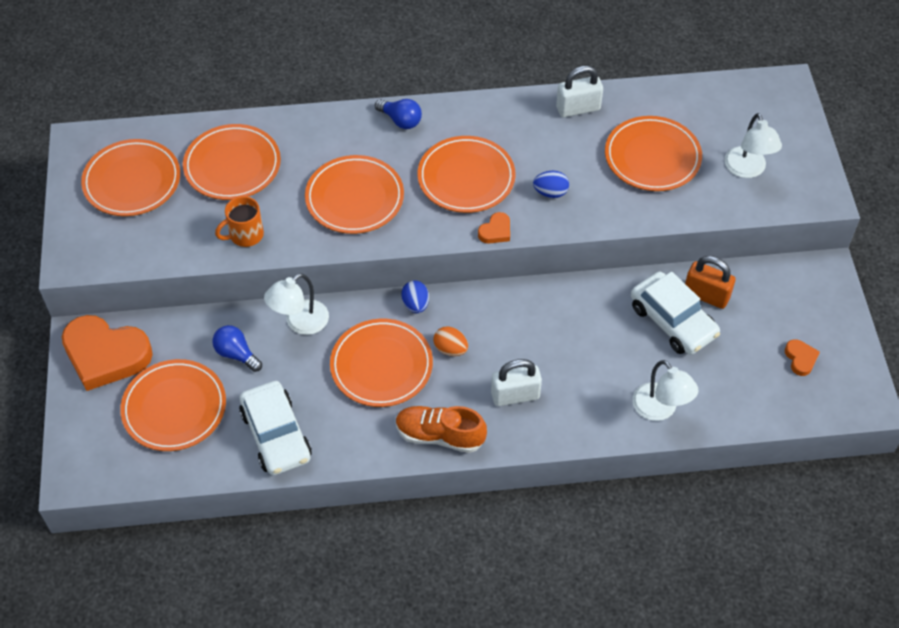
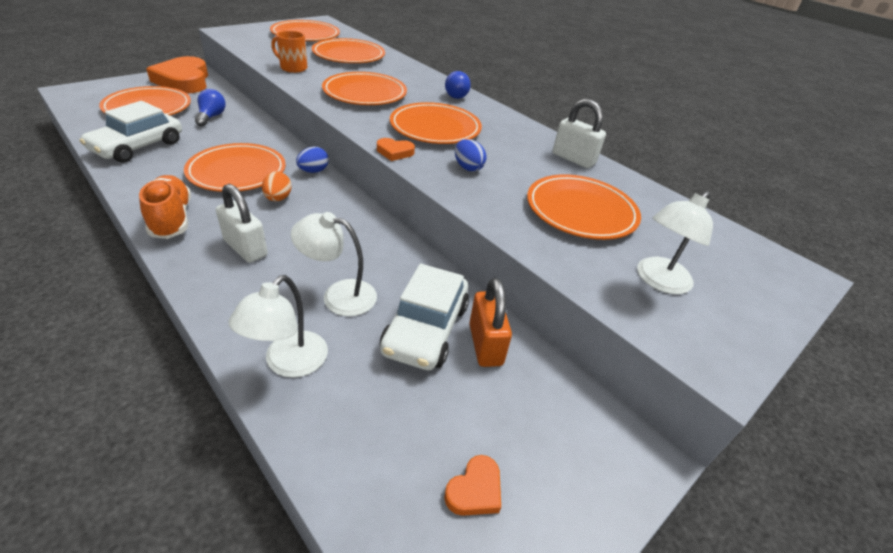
camera: 50 degrees right, 15 degrees down
(300, 323) = (257, 131): white lamp -> white lamp (338, 295)

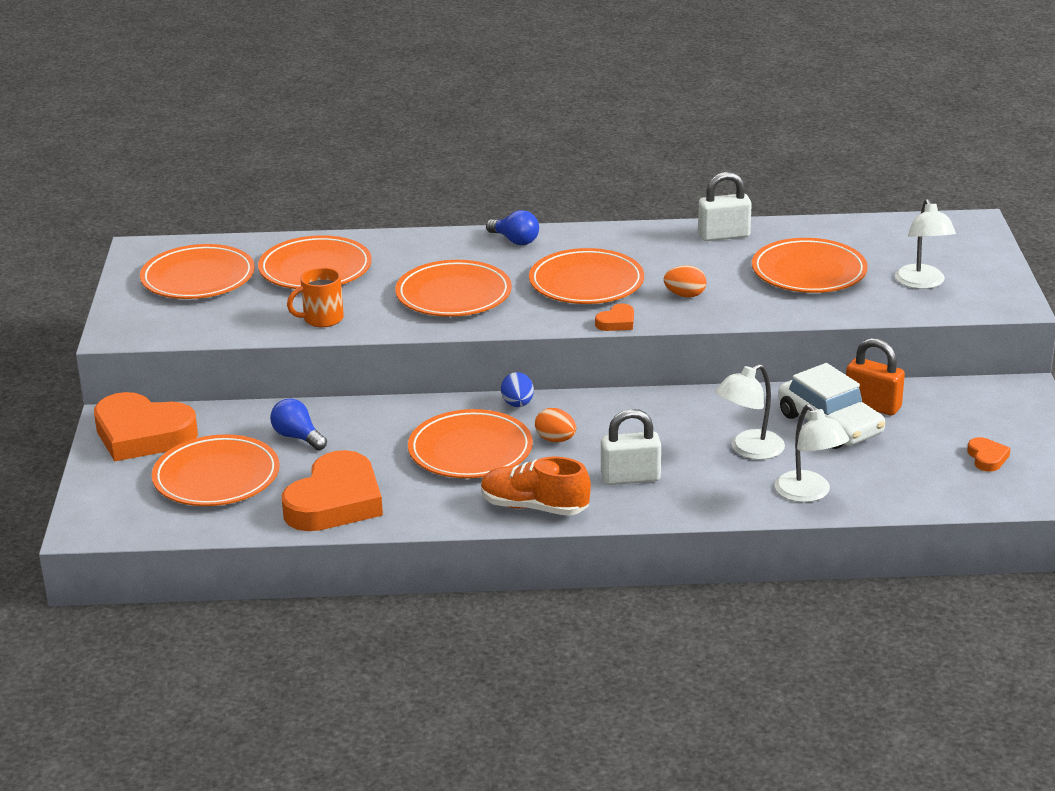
camera: 45 degrees left, 10 degrees down
(138, 146) = (335, 501): white car -> orange heart
(468, 167) = (685, 295): blue egg -> orange egg

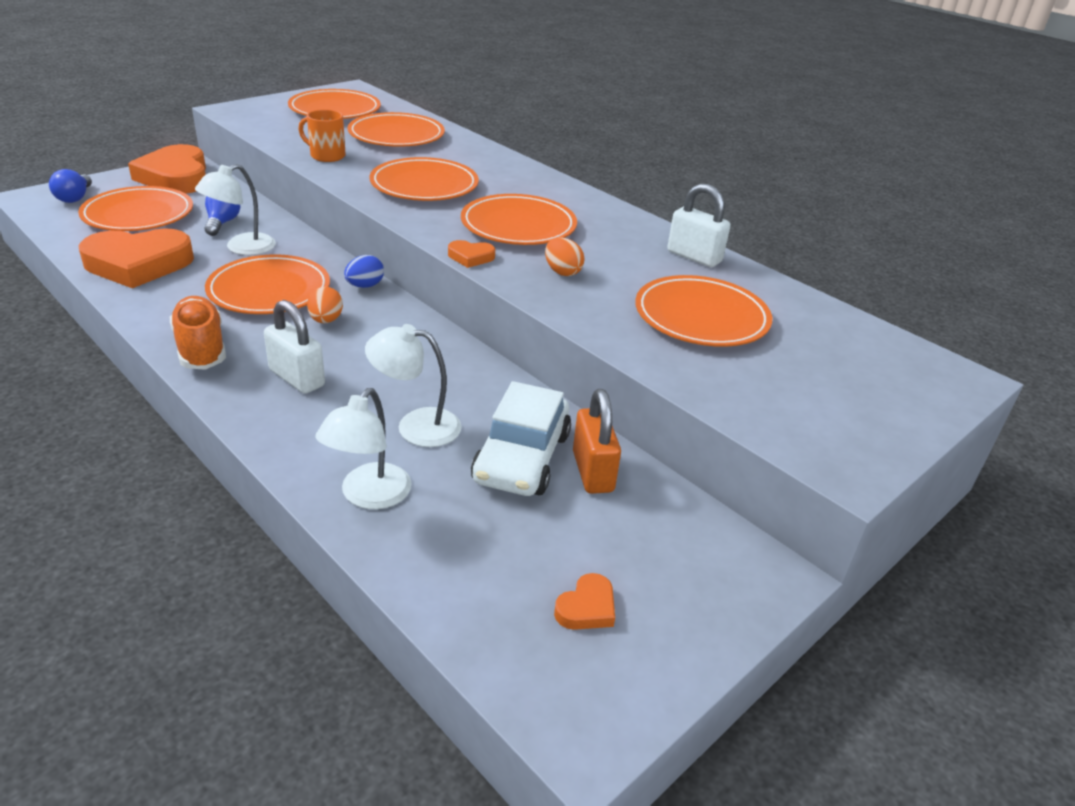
camera: 45 degrees right, 5 degrees up
(515, 240) = (542, 182): blue light bulb -> blue light bulb (75, 198)
(922, 283) = (789, 389): white lamp -> white lamp (242, 248)

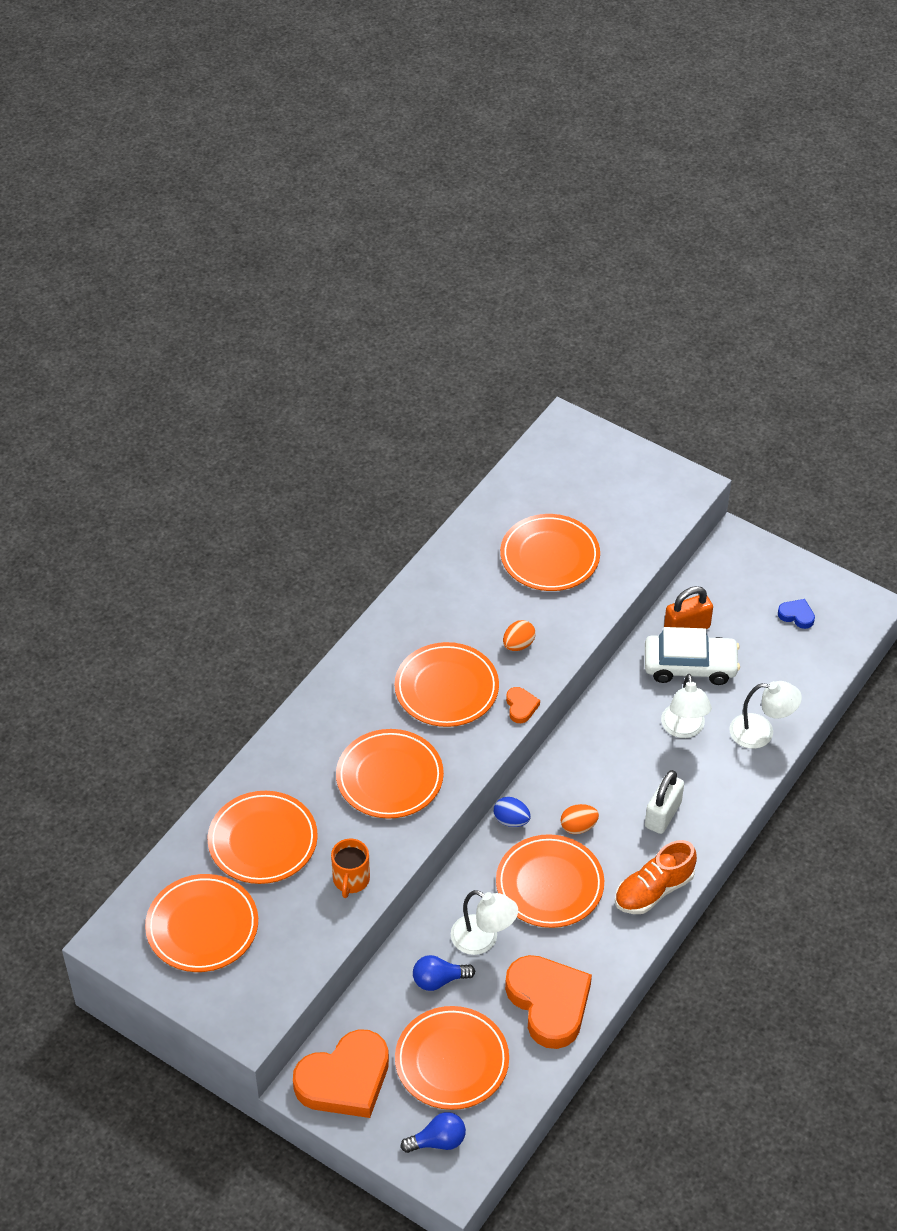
camera: 100 degrees left, 15 degrees up
(586, 608) = (796, 615): orange heart -> blue heart
(694, 257) = (451, 566): white padlock -> none

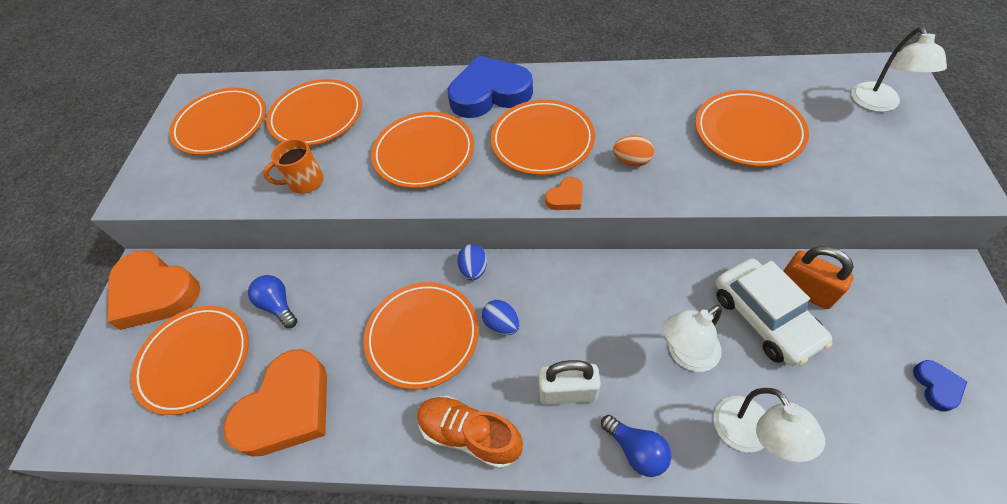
camera: 65 degrees right, 5 degrees up
(352, 694) = (489, 93): none -> blue heart
(438, 1141) = (104, 395): blue light bulb -> blue light bulb (636, 450)
(483, 939) = (335, 316): white lamp -> white lamp (878, 104)
(578, 827) = (502, 325): orange egg -> blue egg

